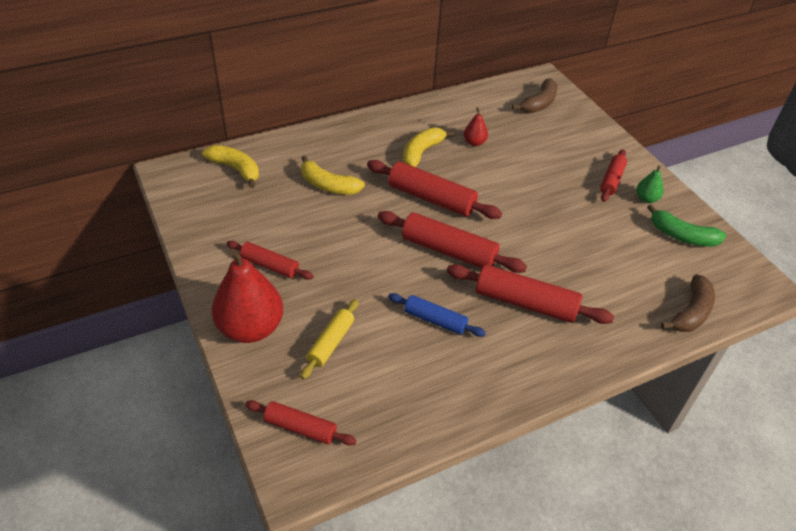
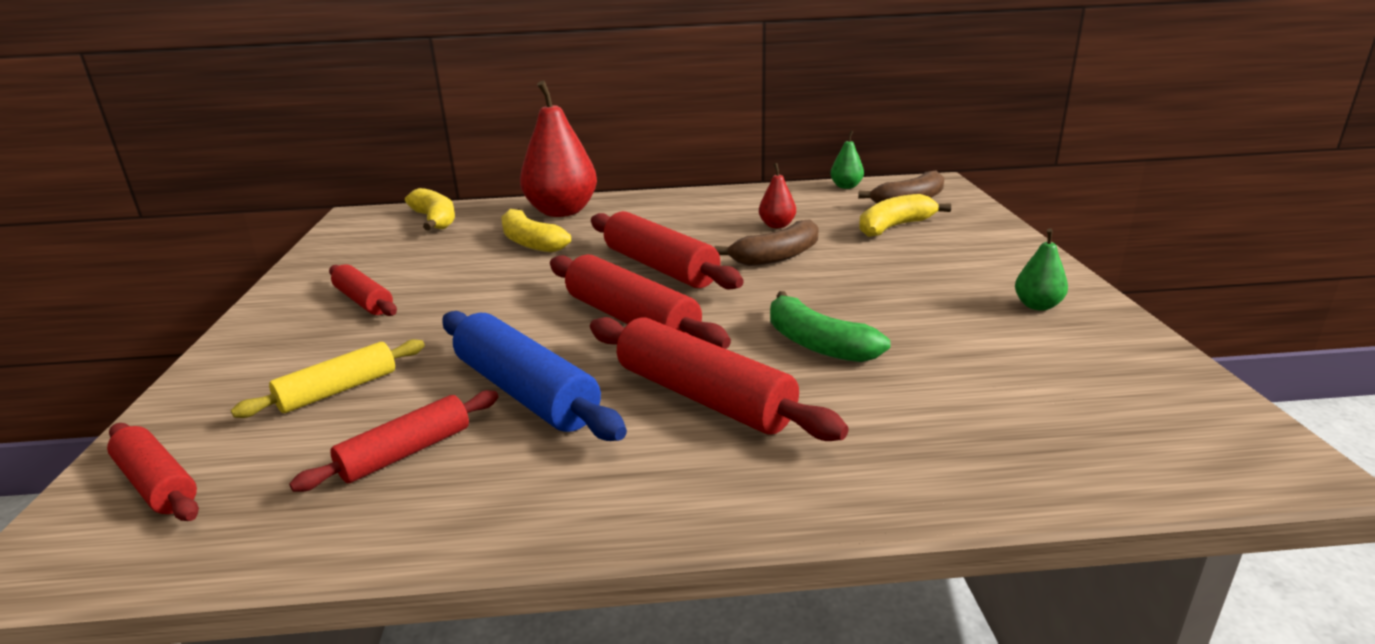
camera: 25 degrees right, 20 degrees down
(250, 328) = (255, 356): red pear -> red pear (562, 212)
(421, 152) = (690, 227): yellow banana -> yellow banana (894, 227)
(435, 320) = (526, 392): blue rolling pin -> blue rolling pin, size x1.65
(492, 90) = (846, 186): none -> green pear
(611, 180) = (981, 279): red rolling pin -> red rolling pin (406, 453)
(682, 236) = (1089, 357): green banana -> green banana (817, 344)
(691, 312) = (1053, 468): brown banana -> brown banana (777, 256)

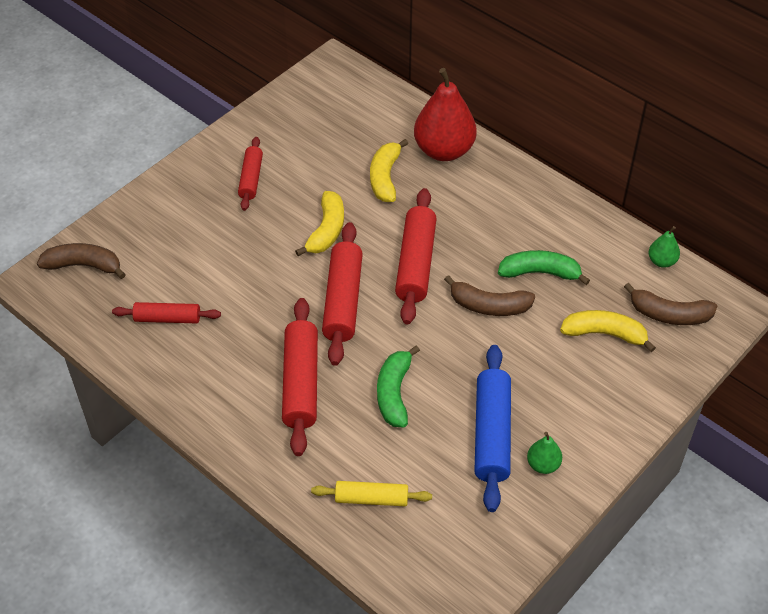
camera: 45 degrees right, 25 degrees up
(157, 484) = (84, 265): red rolling pin -> brown banana
(338, 390) = (180, 253): yellow rolling pin -> yellow rolling pin (371, 499)
(435, 220) = (366, 104): yellow banana -> yellow banana (327, 230)
(526, 392) = (242, 317): blue rolling pin -> blue rolling pin (492, 433)
(777, 225) = (540, 273): red pear -> green banana

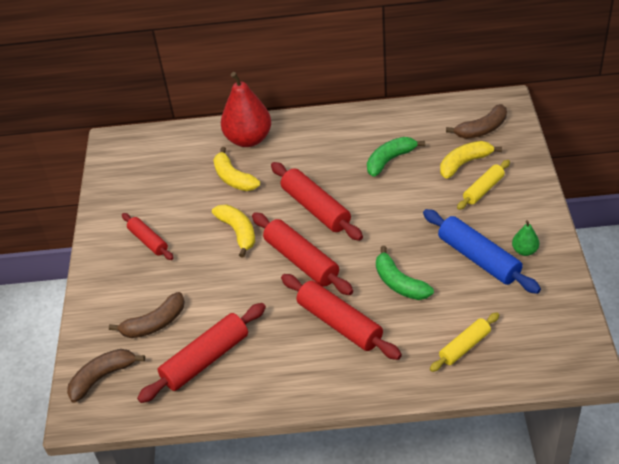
camera: 40 degrees left, 5 degrees down
(167, 318) = (205, 359): red rolling pin -> red rolling pin, size x1.65
(489, 306) = (387, 197): brown banana -> brown banana (154, 323)
(587, 374) = (483, 189): none -> yellow rolling pin
(661, 261) = (443, 107): green pear -> none

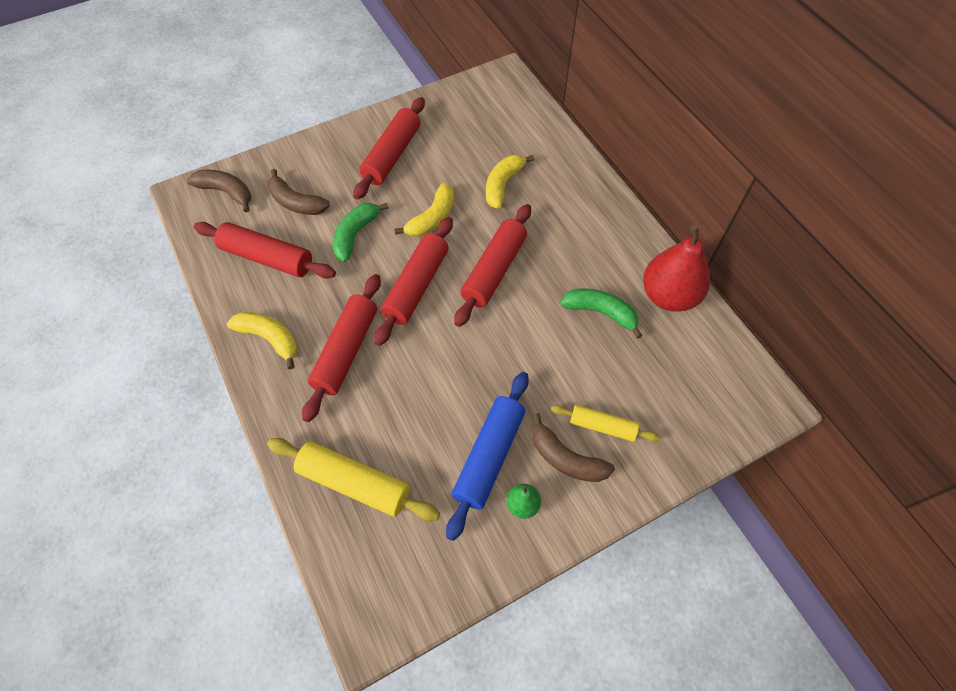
camera: 60 degrees right, 15 degrees up
(148, 241) = (392, 155): red rolling pin -> red rolling pin, size x1.65
(248, 139) = (564, 174): red pear -> red pear (668, 296)
(399, 283) = (420, 387): green banana -> green banana (355, 235)
(464, 163) = (636, 391): yellow banana -> yellow banana (270, 338)
(465, 346) = (354, 483): yellow rolling pin -> yellow rolling pin, size x1.65
(482, 129) = (706, 392): brown banana -> brown banana (566, 458)

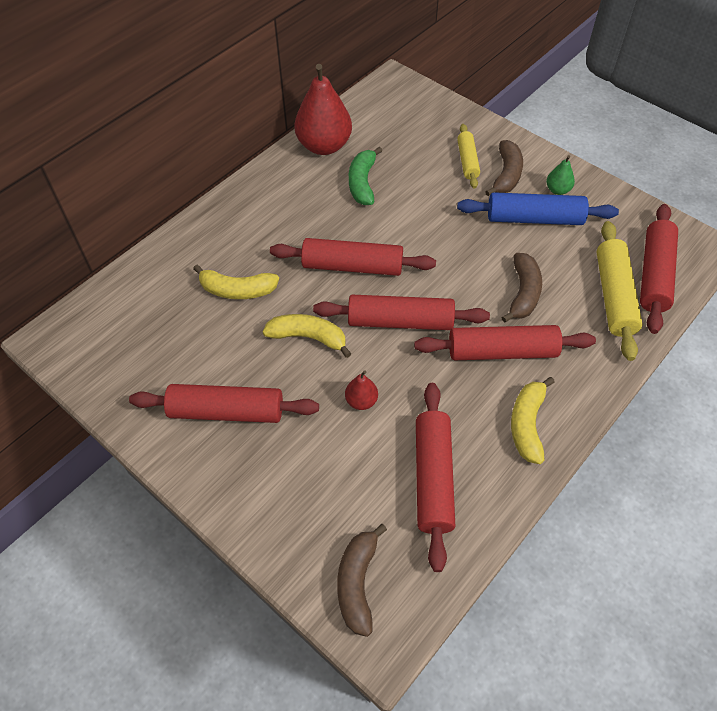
camera: 110 degrees left, 5 degrees down
(296, 202) = (340, 485): brown banana -> brown banana (523, 293)
(355, 235) = (361, 401): green banana -> red pear
(360, 543) = (654, 274): none -> red rolling pin

